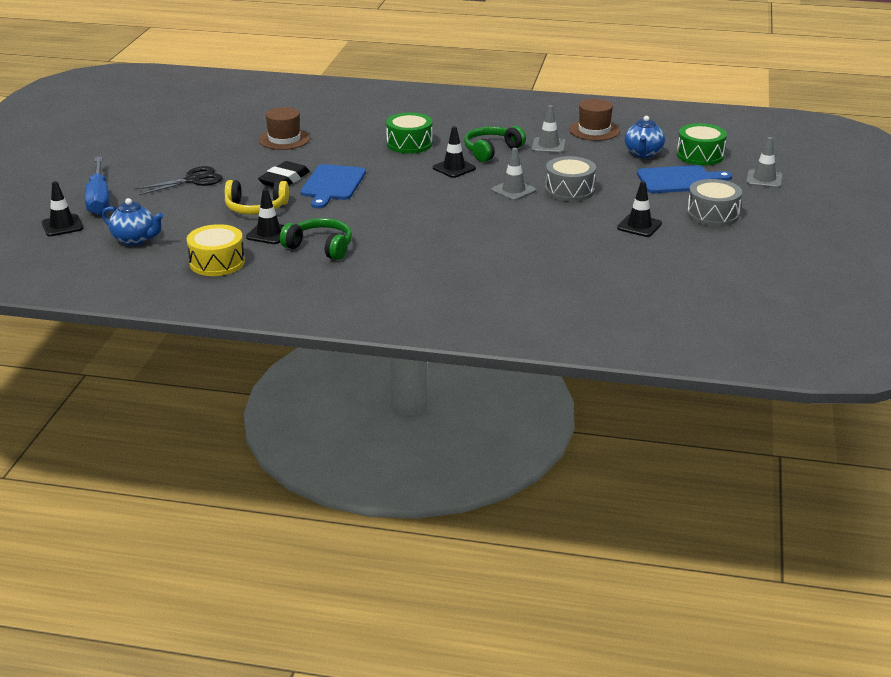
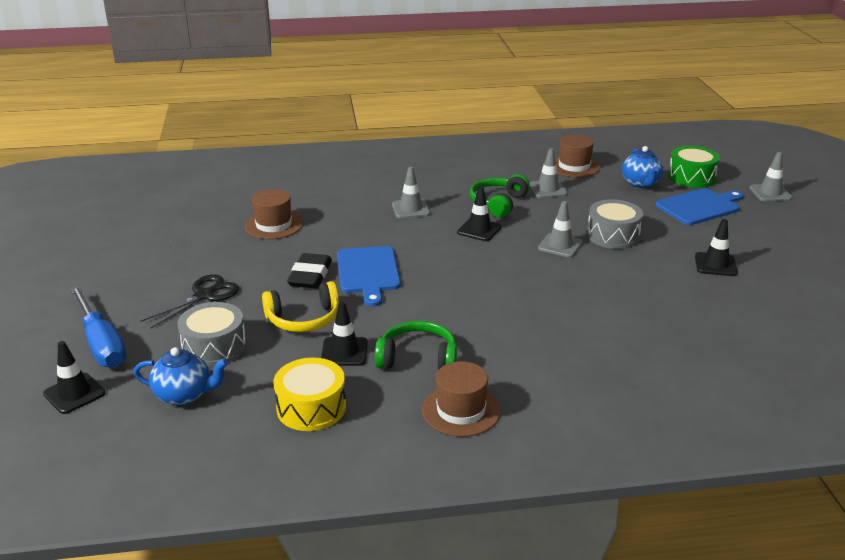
camera: 20 degrees left, 0 degrees up
(323, 283) = (461, 410): none -> brown hat
(409, 144) = (410, 209): green drum -> grey traffic cone
(713, 214) = (766, 239): grey drum -> grey drum (214, 347)

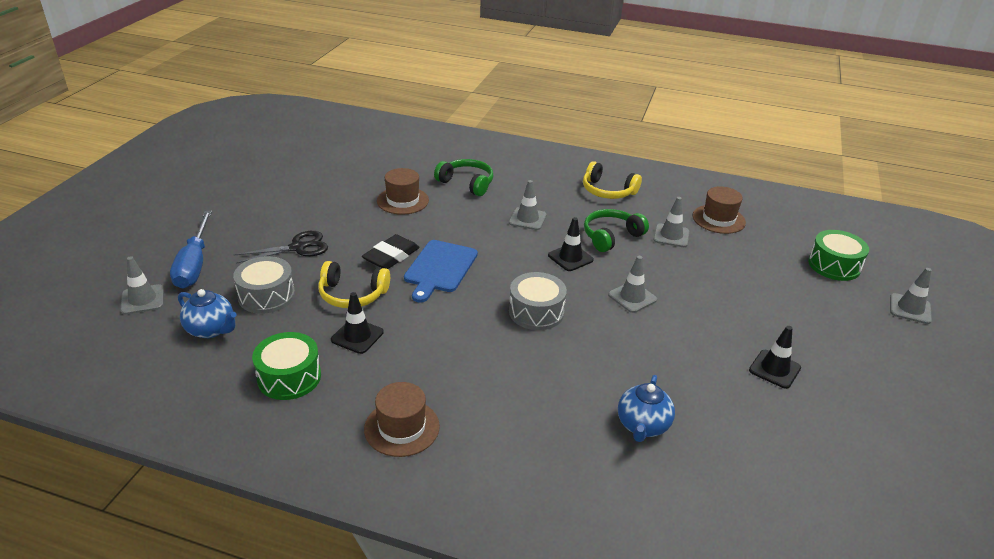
camera: 25 degrees right, 5 degrees up
(74, 393) = (142, 300): black traffic cone -> grey traffic cone
(311, 408) = (289, 377): yellow drum -> green drum
(418, 358) = (409, 364): green headphones -> green headphones (467, 183)
(461, 168) = (607, 191): none -> yellow headphones
(613, 236) = (693, 303): grey drum -> grey drum (536, 312)
(640, 183) = (772, 257): blue teapot -> blue teapot (642, 426)
(700, 206) = (814, 300): blue cutting board -> none

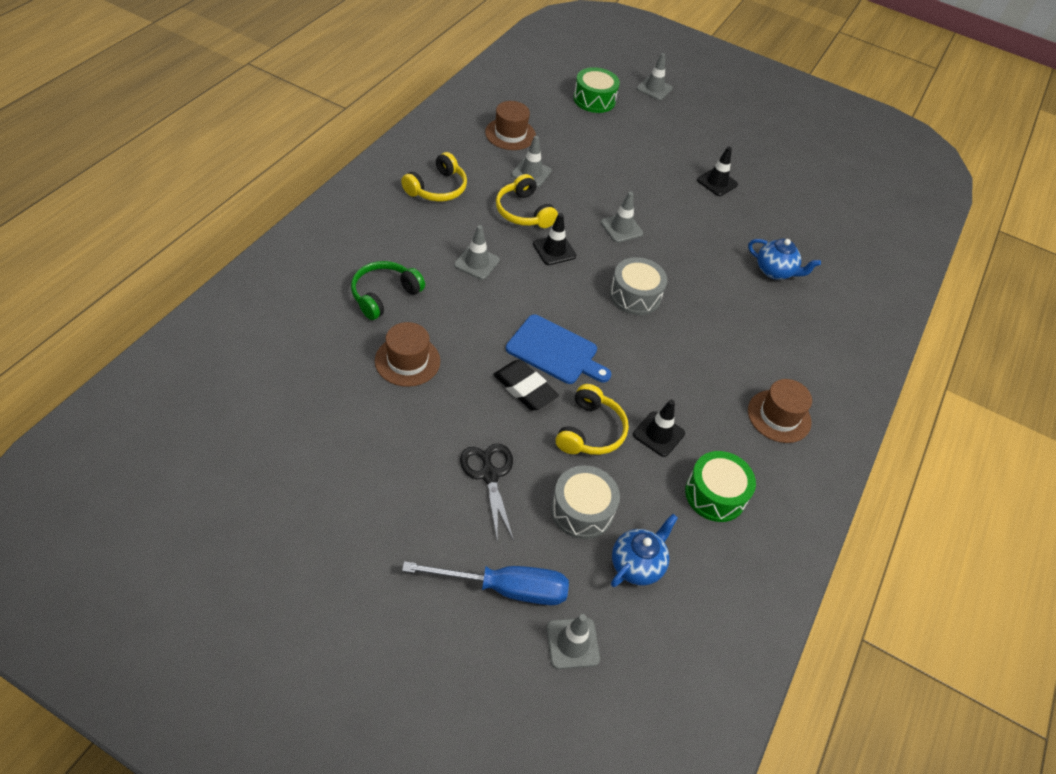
camera: 85 degrees left, 15 degrees up
(611, 236) = (523, 212): green headphones -> yellow headphones

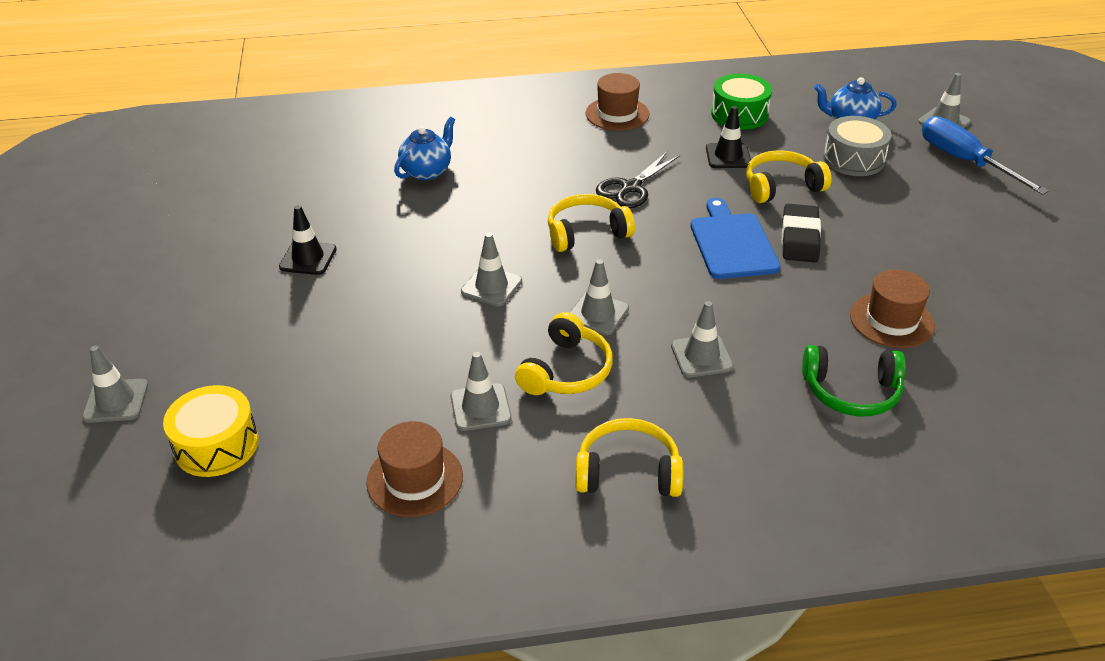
camera: 120 degrees left, 10 degrees down
(489, 475) = (905, 212): black scissors -> black scissors (631, 188)
(554, 250) = (598, 314): black traffic cone -> grey traffic cone
(594, 99) = (216, 445): green drum -> yellow drum
(635, 295) = (586, 233): grey drum -> yellow headphones
(775, 271) = (427, 171): blue teapot -> blue teapot turned 45 degrees clockwise

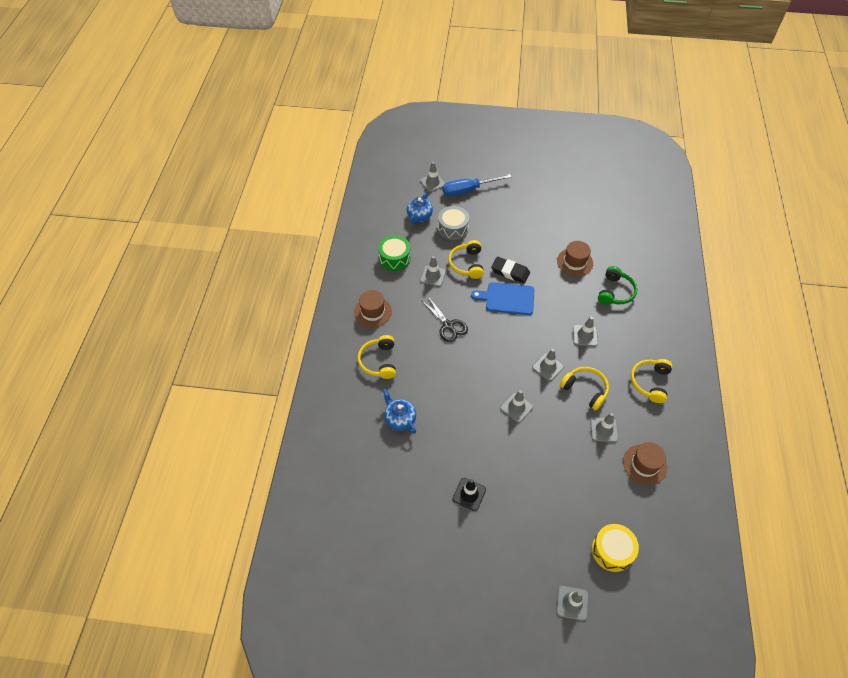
camera: 75 degrees left, 15 degrees up
(586, 233) = (482, 355): yellow headphones -> yellow headphones (379, 361)
(728, 156) = (433, 276): black traffic cone -> grey traffic cone

